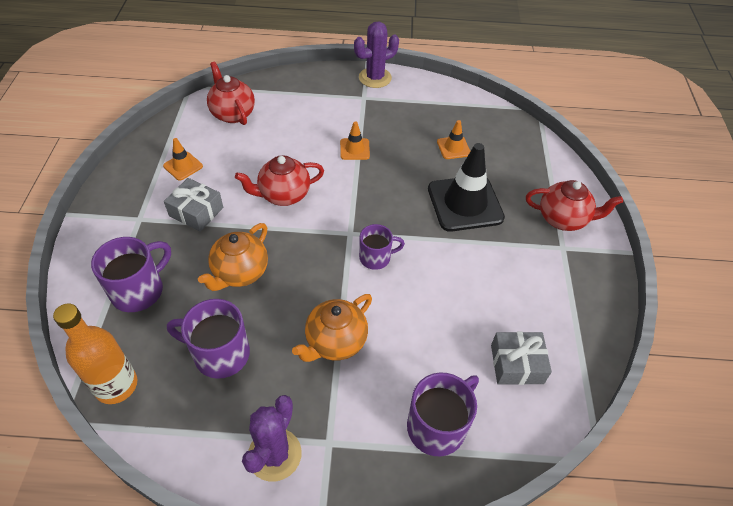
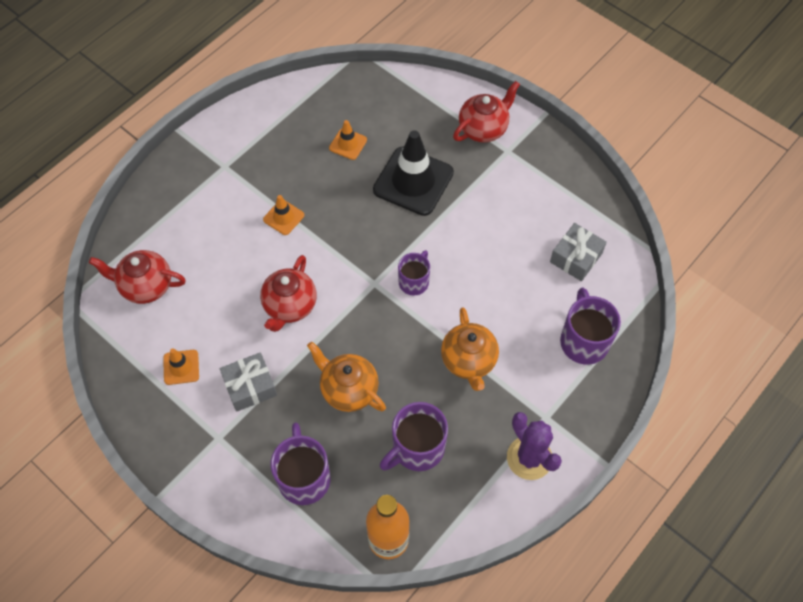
camera: 50 degrees left, 10 degrees up
(240, 273) = (348, 389): orange teapot -> orange teapot turned 150 degrees clockwise
(375, 78) = (206, 139): purple cactus -> none

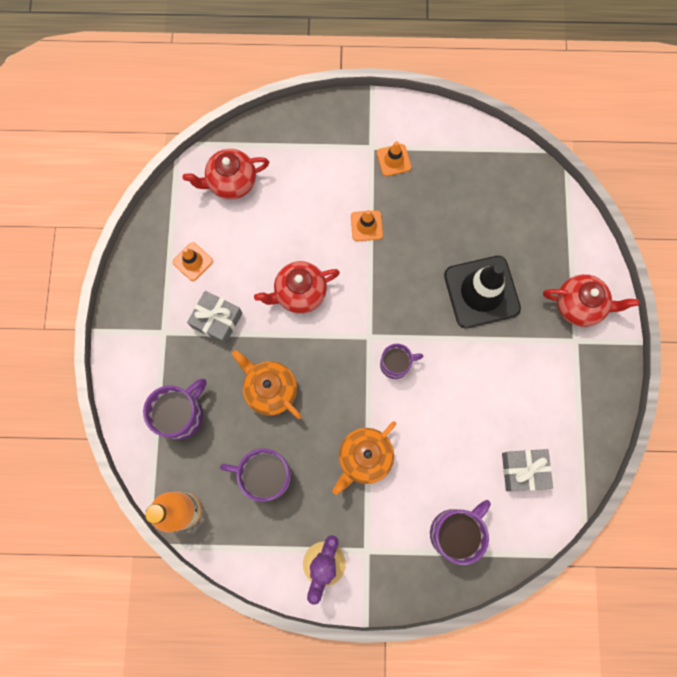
camera: 50 degrees right, 15 degrees up
(145, 286) = (231, 182): red teapot -> red teapot turned 75 degrees counterclockwise
(348, 144) = (470, 216): orange traffic cone -> orange traffic cone (393, 160)
(348, 389) = (270, 389): orange teapot -> orange teapot turned 45 degrees counterclockwise

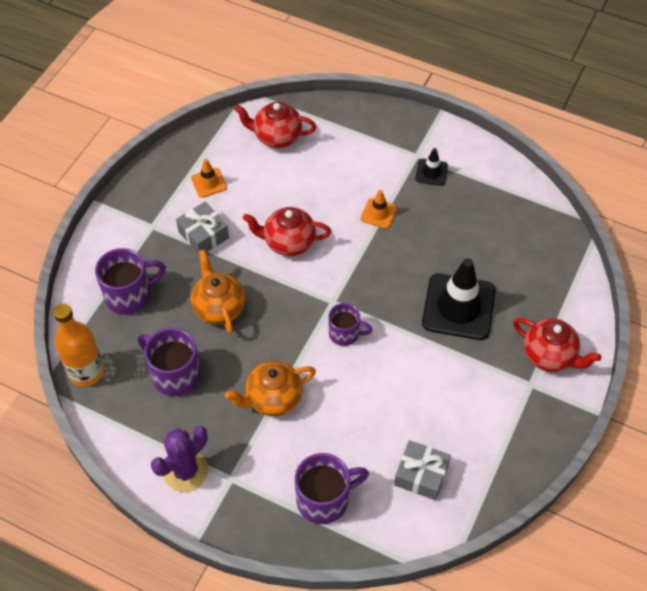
camera: 25 degrees right, 20 degrees down
(393, 160) = (431, 172): orange traffic cone -> black traffic cone

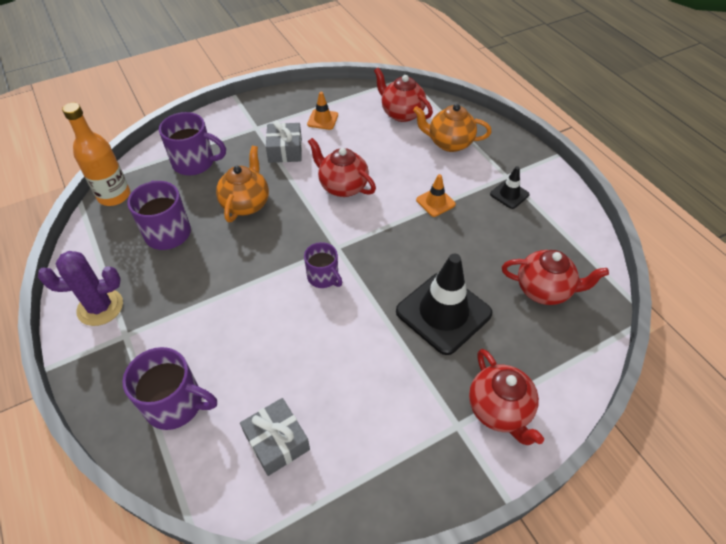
camera: 35 degrees right, 5 degrees down
(273, 398) = (218, 293): orange teapot -> orange teapot (449, 143)
(516, 244) = (544, 290): none -> red teapot

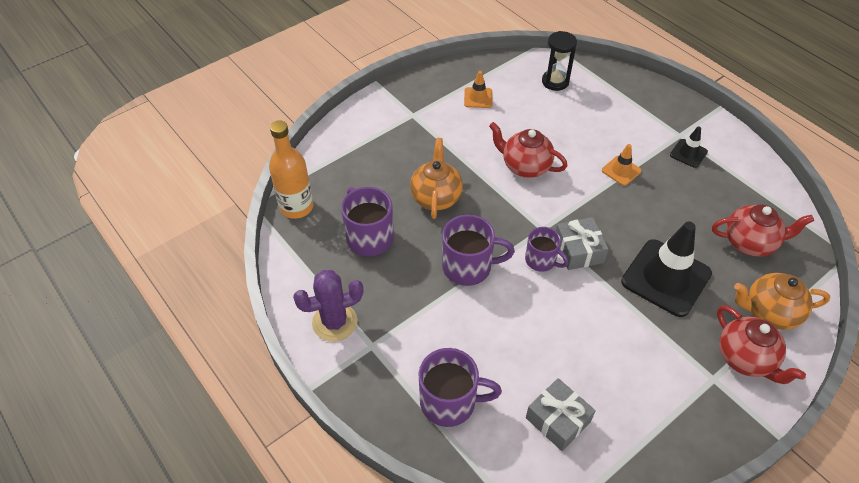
camera: 10 degrees left, 0 degrees up
(195, 163) = (365, 161): purple mug -> purple mug (468, 267)
(285, 150) = (453, 135): grey gift -> grey gift (578, 250)
(401, 113) = (555, 81): red teapot -> black hourglass
(449, 143) = (613, 108): orange teapot -> orange teapot (769, 312)

